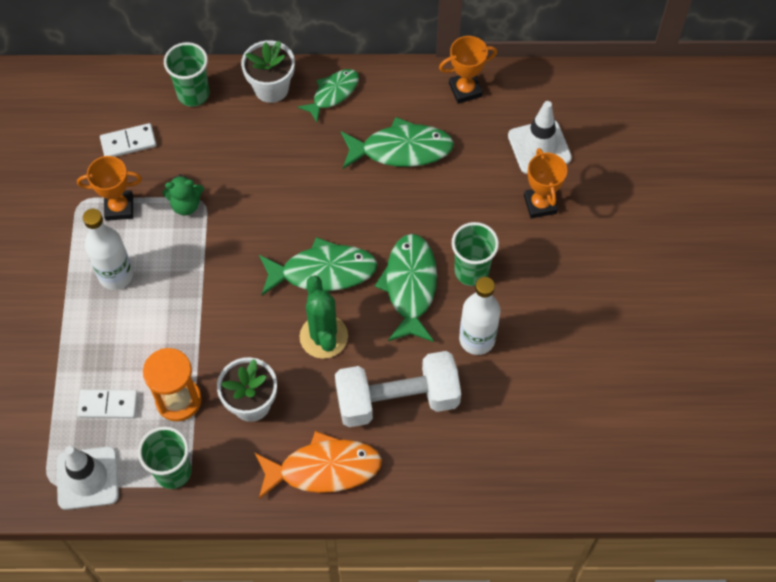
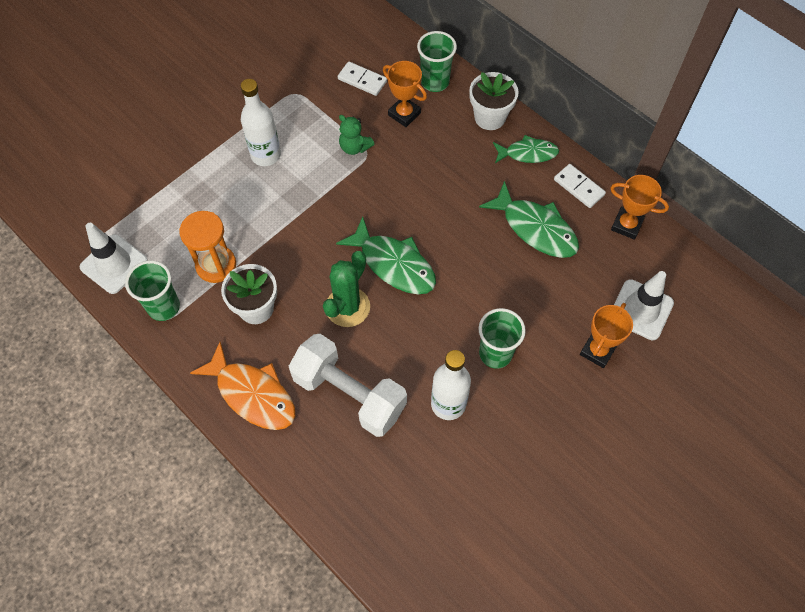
camera: 45 degrees right, 0 degrees up
(108, 405) = (174, 230): white domino -> white domino (579, 187)
(119, 207) = (313, 115): orange trophy -> orange trophy (404, 114)
(410, 286) = (441, 325): green fish -> none

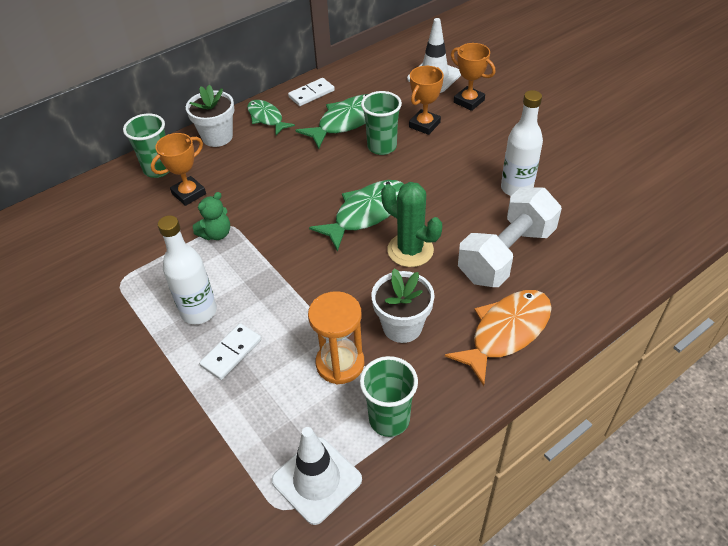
camera: 80 degrees left, 15 degrees down
(362, 80) = (129, 223): white domino -> white domino (231, 353)
(495, 353) = (468, 156): green cup -> green cup (382, 147)
(528, 153) = (266, 118): green fish -> green fish turned 45 degrees counterclockwise
(626, 225) = (355, 74): orange trophy -> orange trophy (424, 125)

